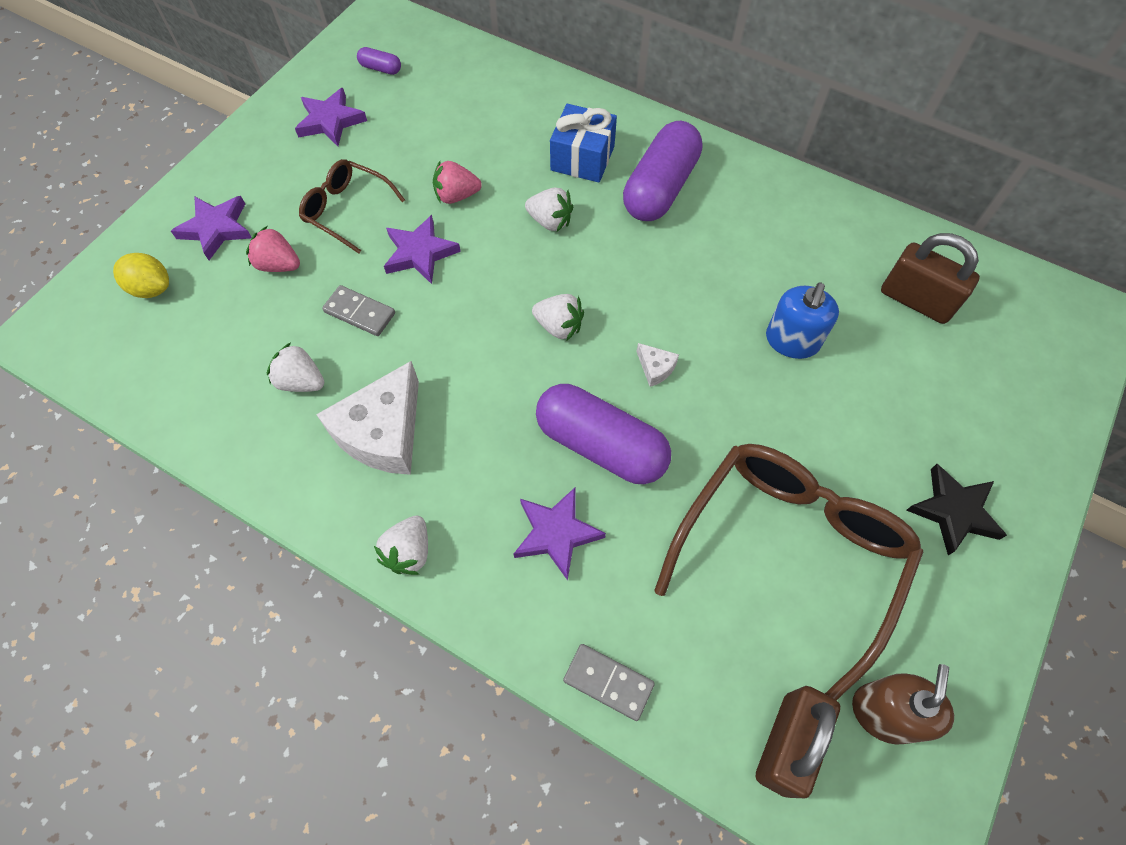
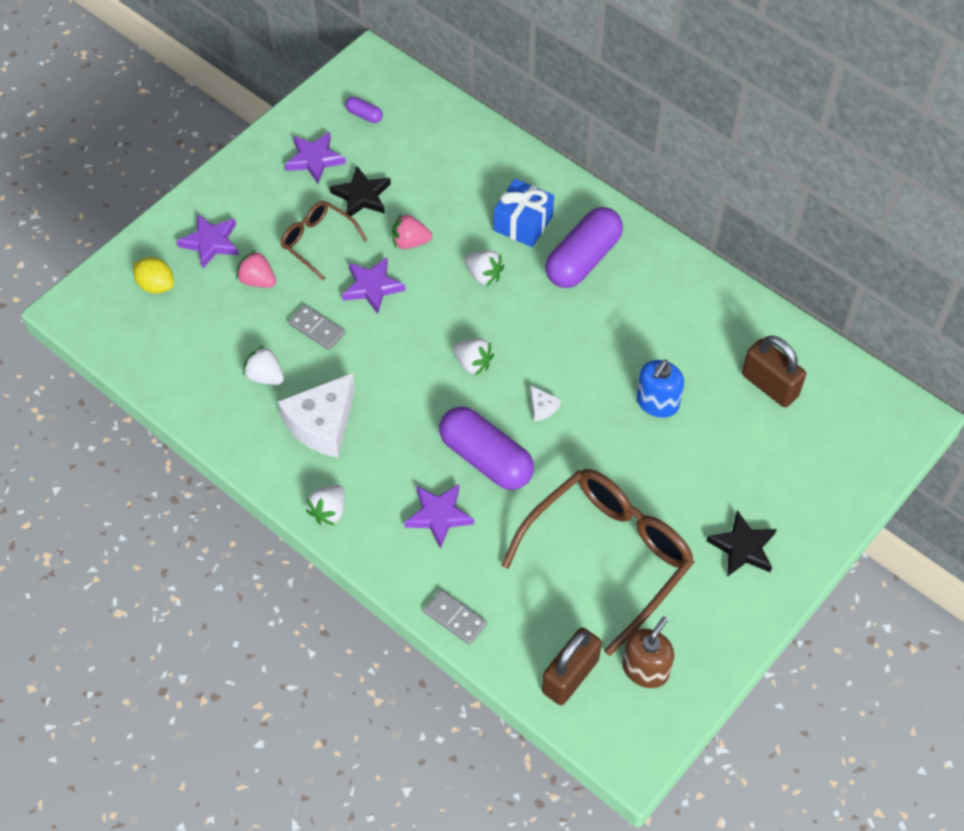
camera: 10 degrees right, 5 degrees down
(391, 153) = (362, 196): none -> black star

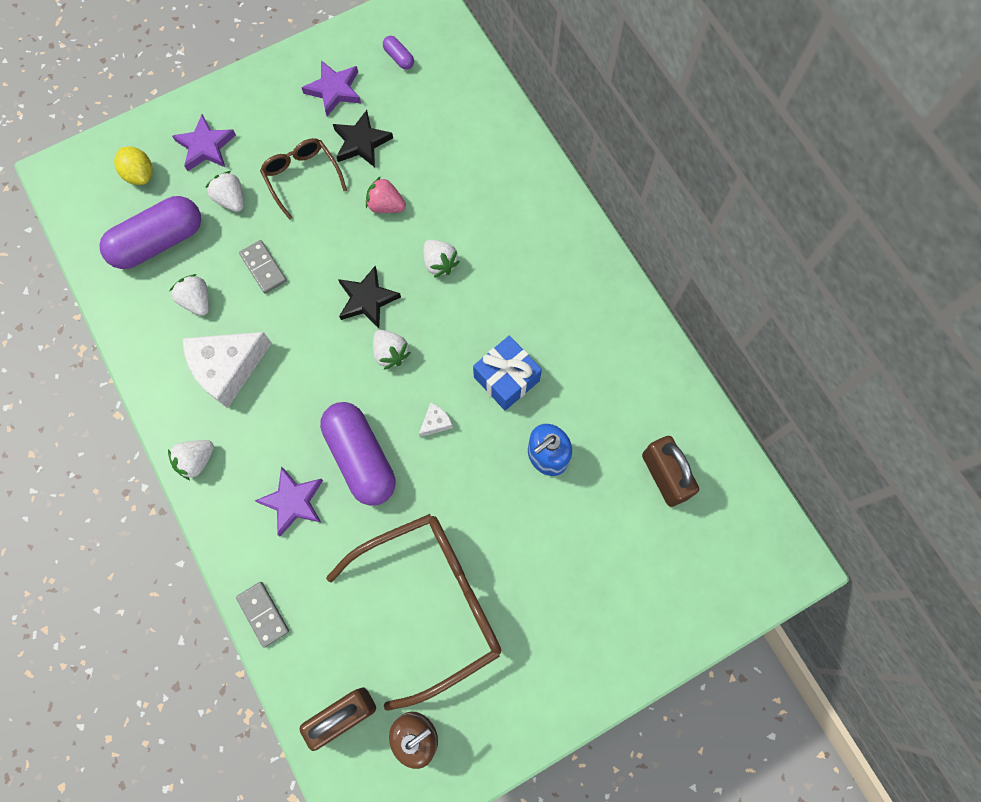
camera: 20 degrees right, 15 degrees up
(257, 280) = (231, 199): pink strawberry -> white strawberry
(372, 287) = (331, 241): purple star -> none
(523, 223) = (499, 220): blue gift -> blue gift (506, 379)
(542, 407) = (435, 422): white cheese -> white cheese turned 120 degrees counterclockwise
(583, 259) = (540, 277): purple capsule -> purple capsule (159, 242)
(742, 547) = (564, 642): black star -> black star (367, 299)

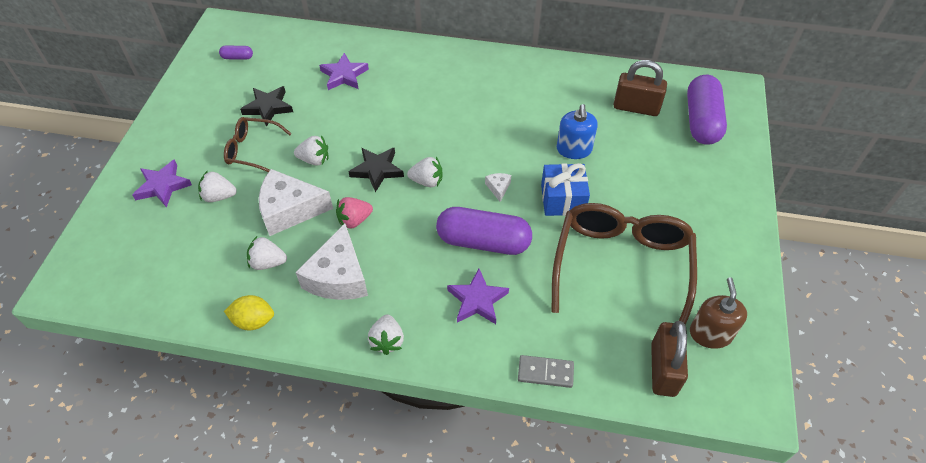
camera: 50 degrees left, 20 degrees down
(140, 174) = (131, 236): yellow lemon -> yellow lemon (253, 321)
(159, 242) = (196, 257): purple capsule -> purple capsule (701, 121)
(263, 268) = (290, 210): grey domino -> white cheese
(334, 90) = (216, 98): purple star -> purple star (344, 75)
(386, 205) = (325, 122): pink strawberry -> pink strawberry (354, 220)
(439, 263) = (394, 121): white strawberry -> white strawberry (314, 160)
(506, 379) = (504, 137): blue gift -> blue gift (562, 199)

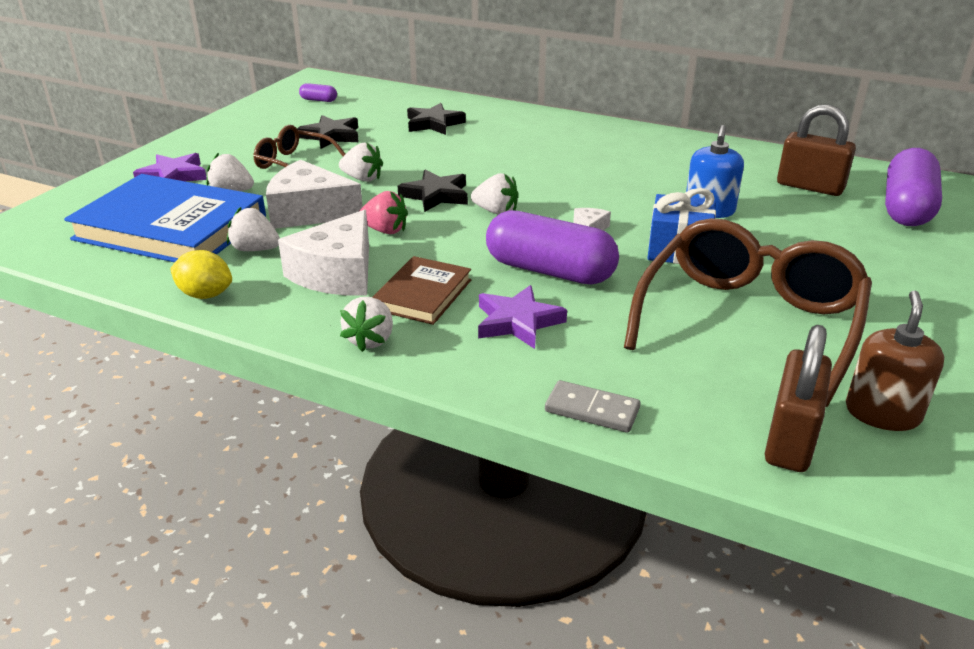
camera: 15 degrees right, 20 degrees down
(192, 251) = (171, 228): none -> blue book
(344, 75) = (434, 123): purple star -> black star
(354, 220) = (385, 230): pink strawberry -> pink strawberry turned 150 degrees counterclockwise
(406, 286) = (423, 294): none -> brown book

